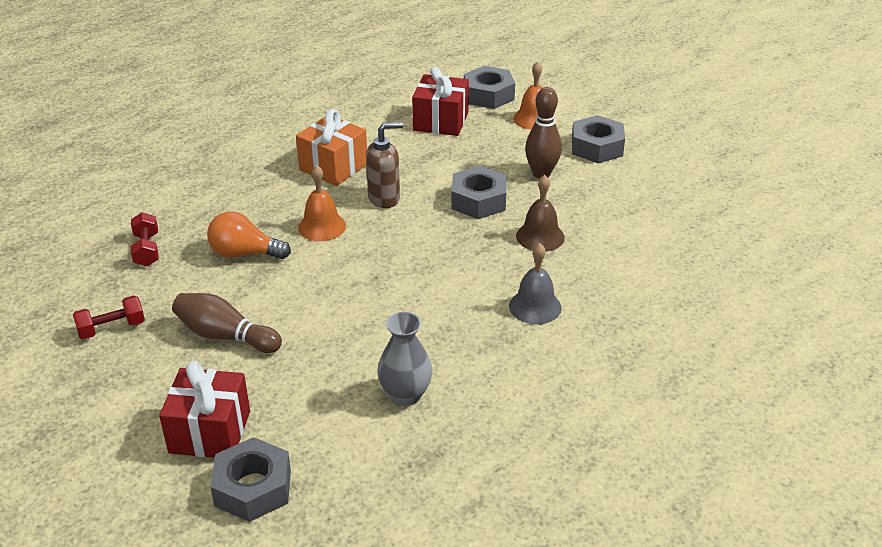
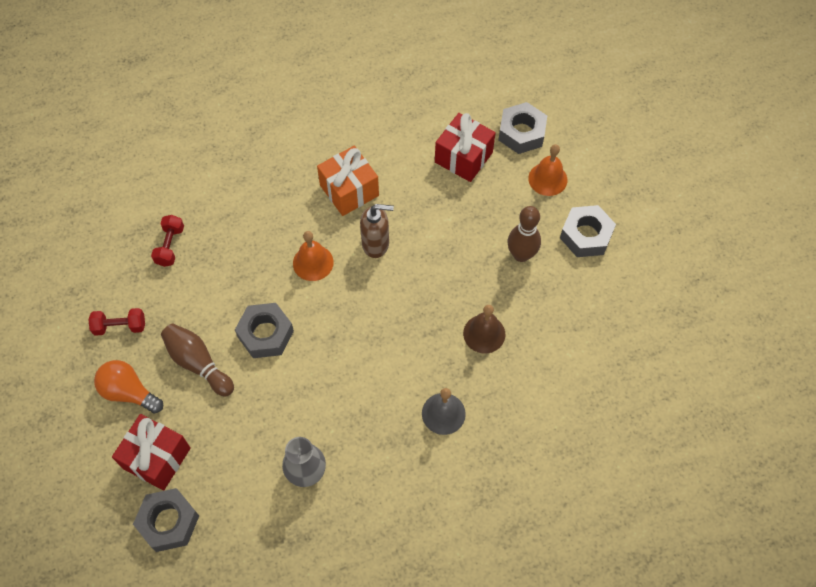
camera: 20 degrees right, 25 degrees up
(244, 254) = (242, 275): orange light bulb -> orange light bulb (129, 392)
(478, 200) = (452, 272): grey nut -> grey nut (265, 334)

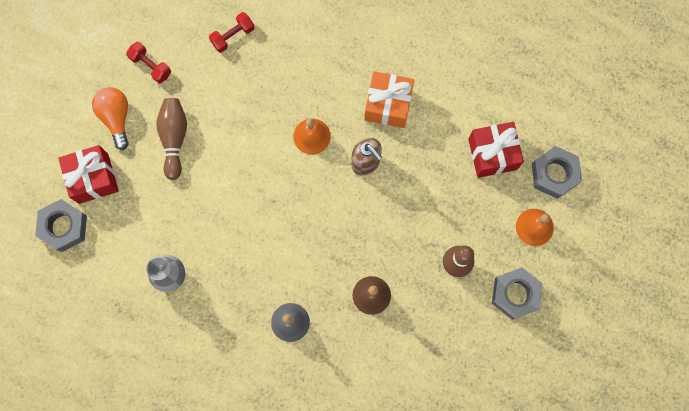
camera: 45 degrees right, 15 degrees up
(265, 334) = (233, 158): grey nut -> none

